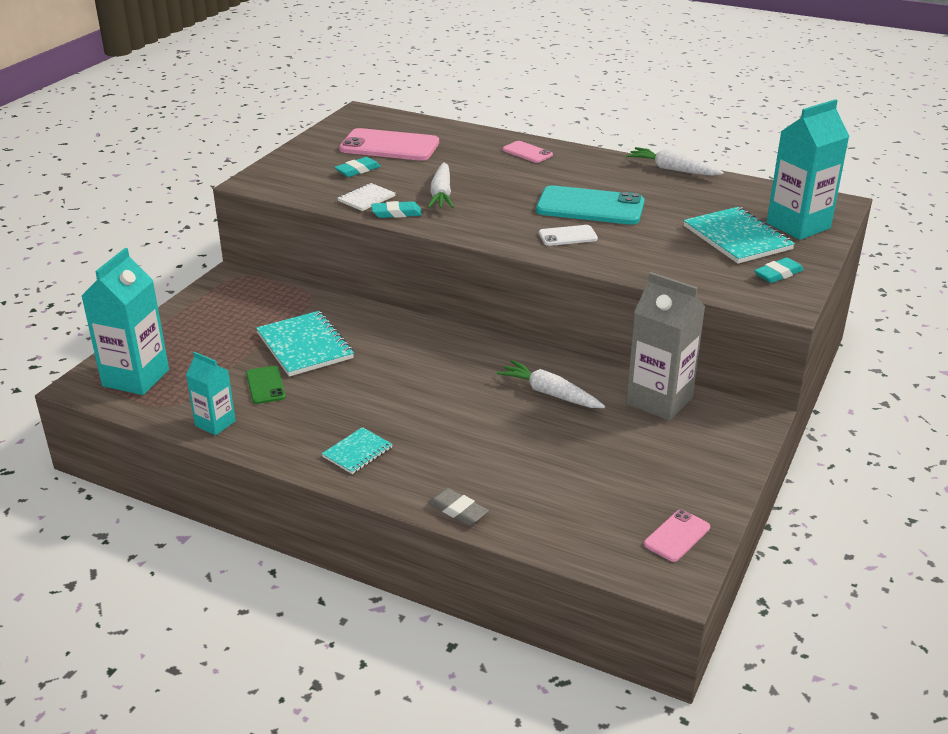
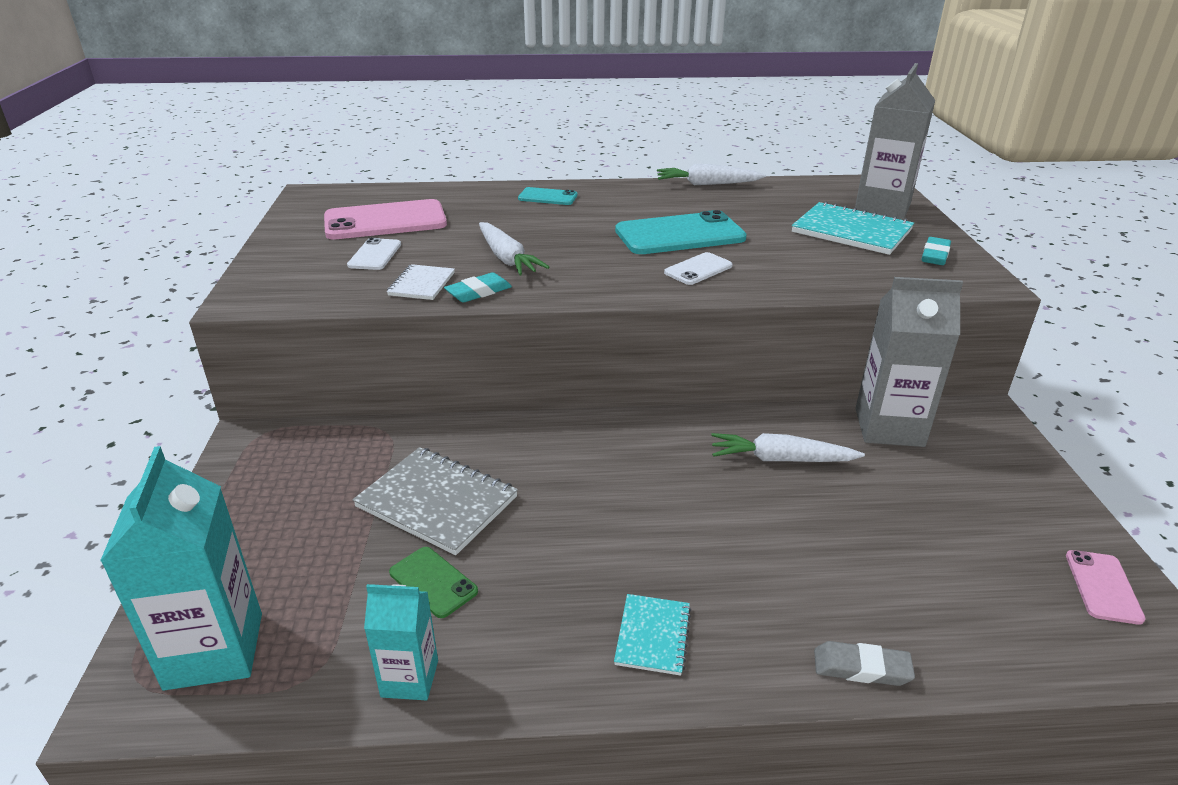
camera: 30 degrees left, 0 degrees up
(305, 346) = (437, 502): turquoise notebook -> grey notebook
(357, 170) = (374, 255): turquoise eraser -> white phone
(527, 152) = (548, 197): pink phone -> turquoise phone
(798, 225) = (882, 208): turquoise carton -> grey carton

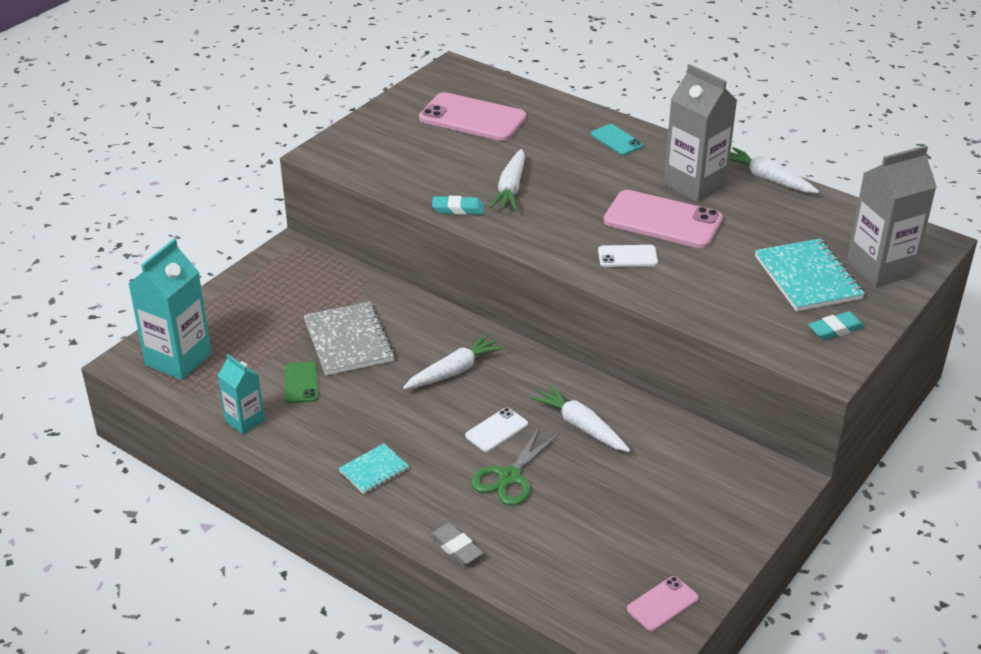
camera: 40 degrees right, 5 degrees up
(374, 255) = (431, 148): white phone -> white phone (496, 430)
(422, 284) = (432, 186): white notebook -> none
(594, 473) = (454, 371): none -> white carrot
(679, 234) = (663, 220): turquoise phone -> pink phone
(795, 549) = (509, 477): none -> green scissors
(889, 427) = (691, 448): grey carton -> grey carton (694, 185)

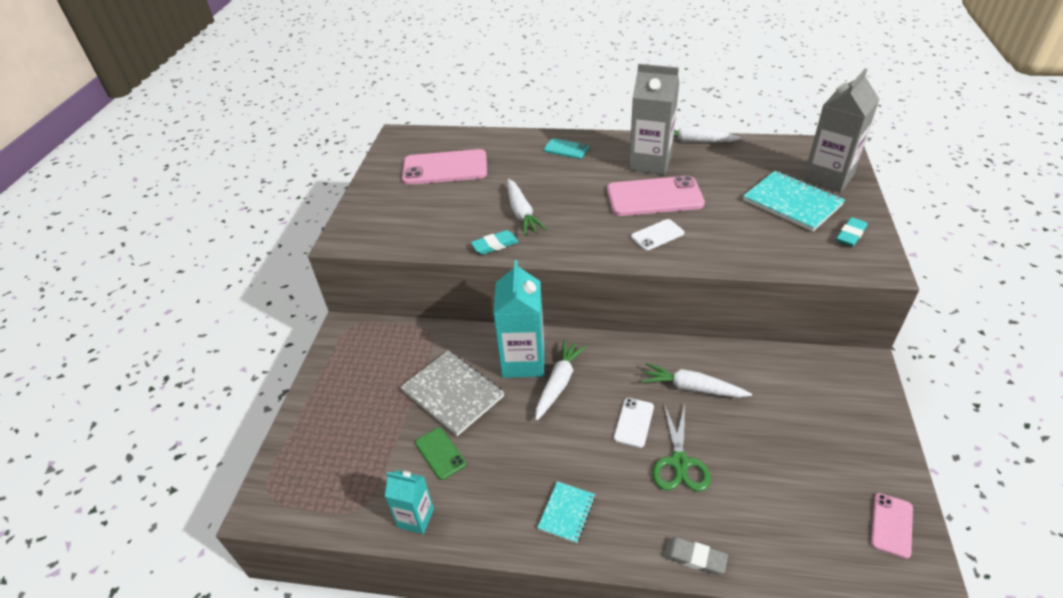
camera: 25 degrees left, 5 degrees up
(178, 359) = (310, 481): turquoise carton -> turquoise carton (523, 361)

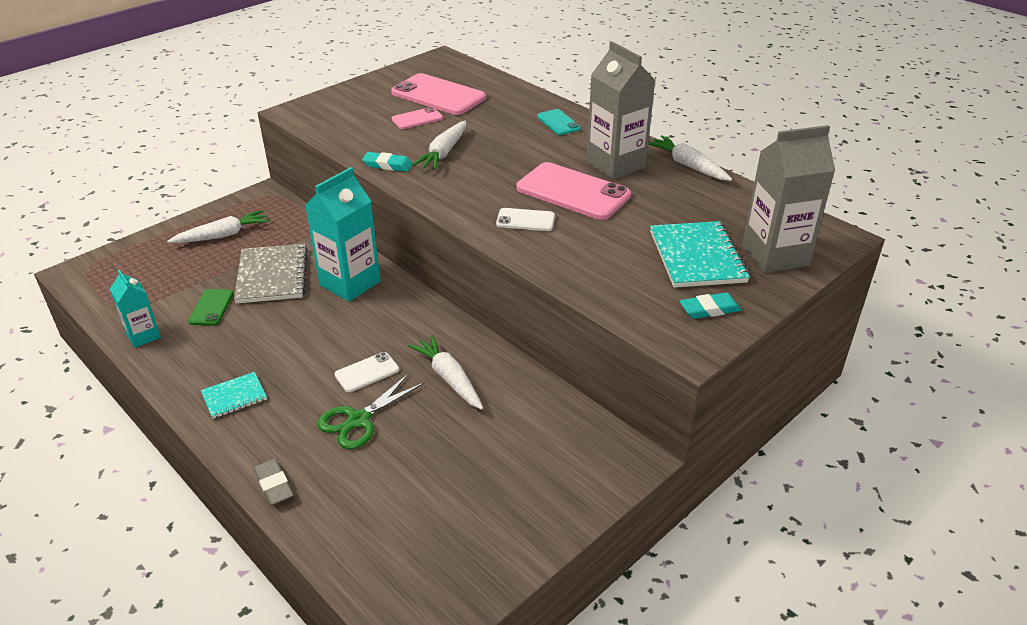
camera: 35 degrees right, 5 degrees down
(558, 383) = (353, 313): white carrot -> white carrot (222, 235)
(891, 525) = (457, 579): pink phone -> pink phone (417, 119)

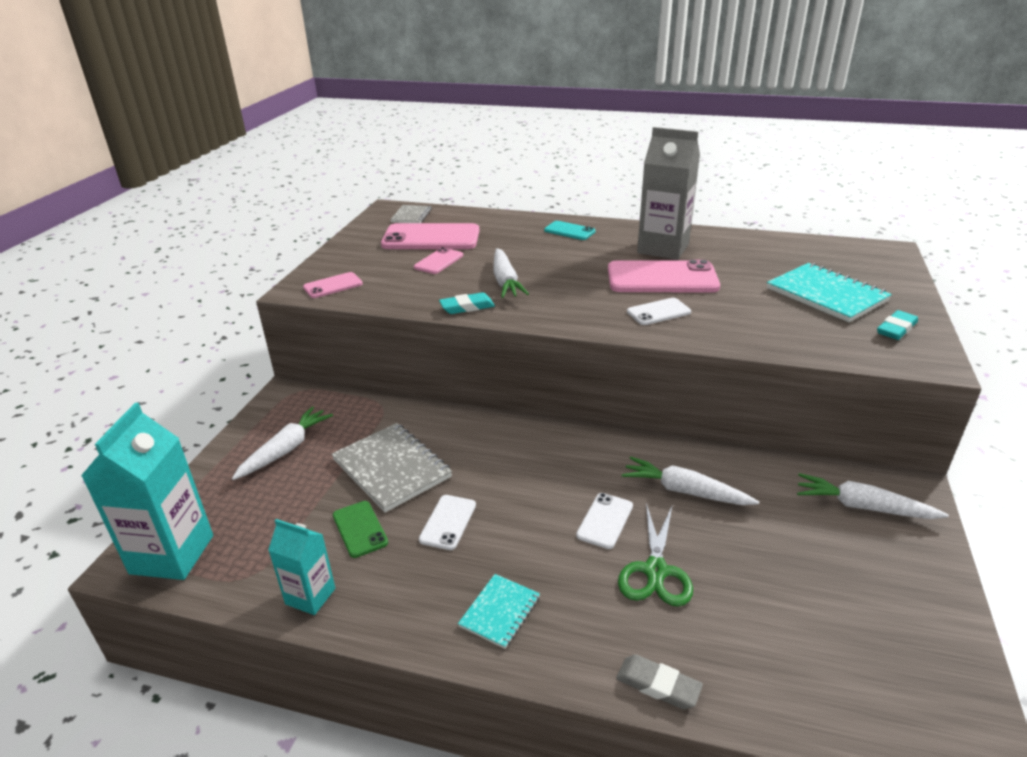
camera: 30 degrees left, 5 degrees down
(267, 327) = (448, 522): none -> white phone
(318, 116) = (333, 286): none -> pink phone
(350, 283) = (483, 444): turquoise carton -> turquoise carton (172, 554)
(449, 69) = (411, 216): none -> grey notebook
(688, 166) = (716, 233): white carrot -> white carrot (863, 507)
(775, 255) = (873, 275): grey carton -> none

